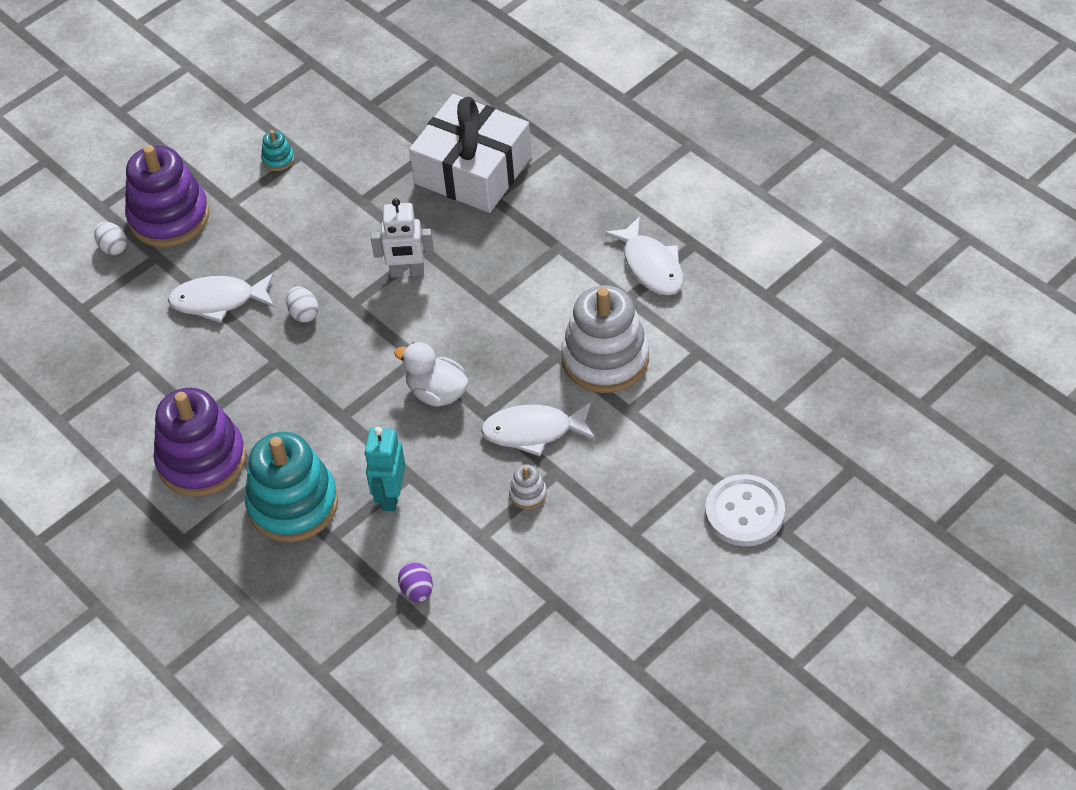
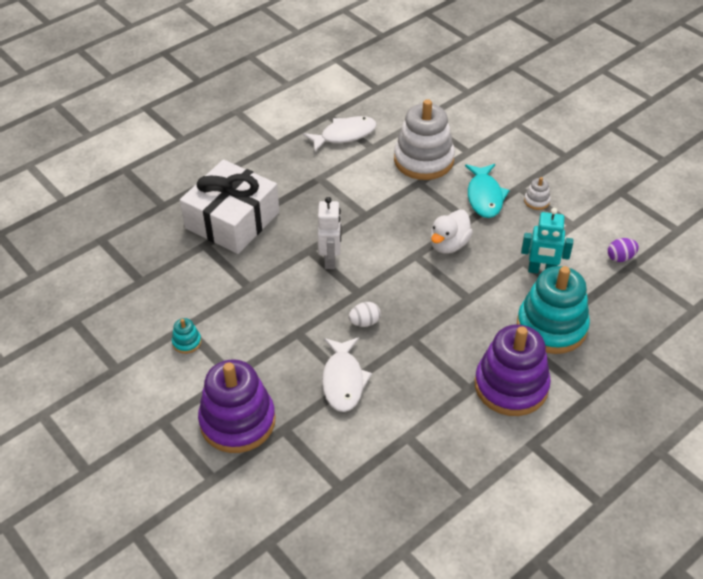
camera: 90 degrees left, 5 degrees down
(113, 247) = (267, 464): white egg -> none
(533, 431) = (484, 196): white fish -> turquoise fish
(744, 512) = (546, 109): white button -> none

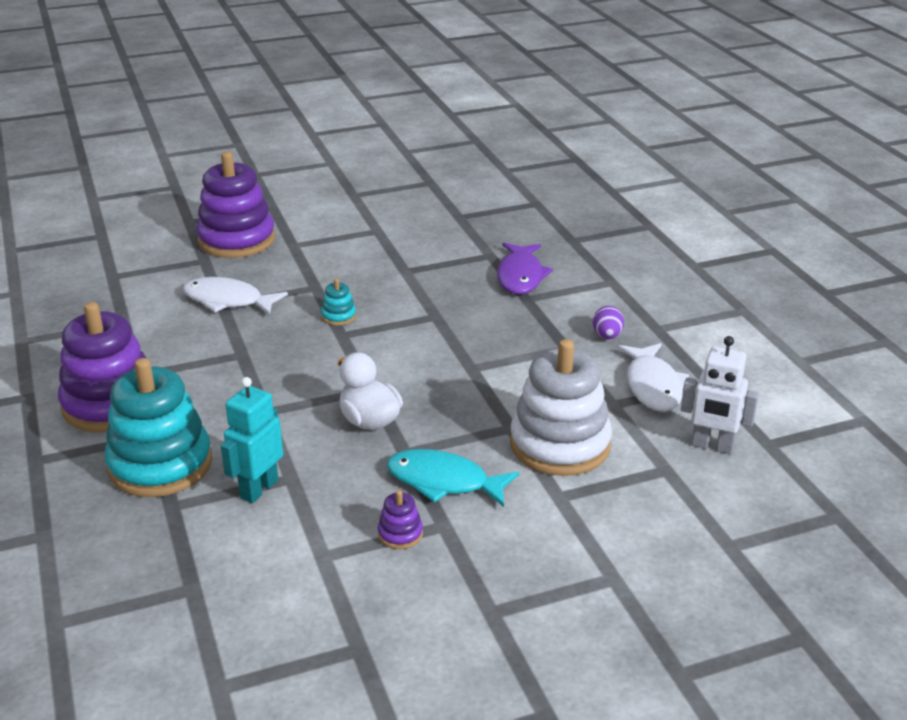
camera: 110 degrees right, 15 degrees down
(187, 342) = (356, 229): turquoise stacking toy -> turquoise stacking toy (338, 316)
(232, 220) = (520, 276): white gift -> purple fish
(330, 259) = (409, 327): white robot -> white robot (712, 446)
(364, 322) = (293, 329): white egg -> none
(536, 201) = (400, 534): white stacking toy -> purple stacking toy
(620, 257) = (218, 582): purple egg -> purple egg (607, 336)

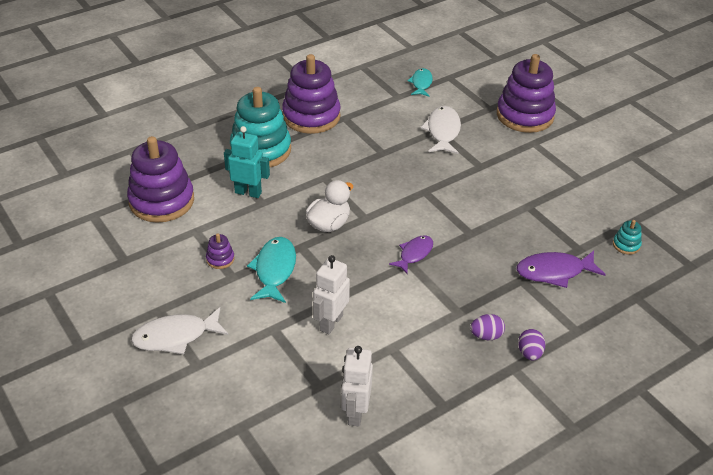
camera: 75 degrees right, 10 degrees up
(108, 299) = (421, 83): none -> turquoise fish
(227, 590) = (161, 201): none -> purple stacking toy
(338, 316) = (447, 185): turquoise stacking toy -> turquoise stacking toy (626, 245)
(456, 361) = (414, 254): none -> purple fish
(560, 445) = (331, 323): white stacking toy -> white robot
(638, 314) = (529, 353): none -> purple egg
(653, 386) = (424, 370): white fish -> white fish (175, 336)

